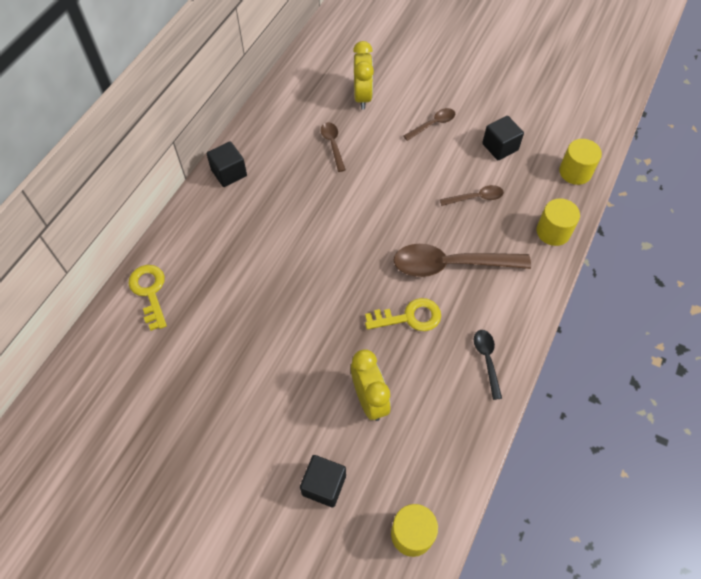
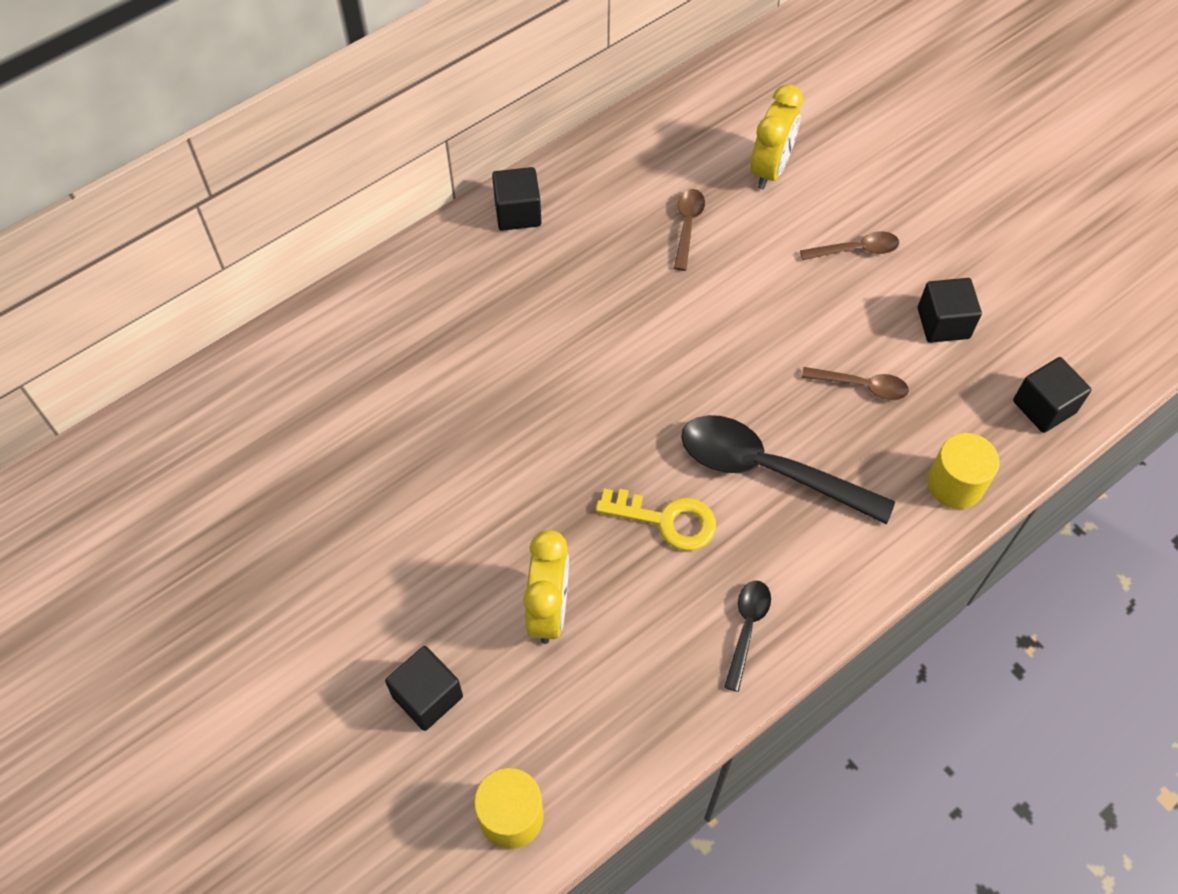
camera: 25 degrees right, 0 degrees up
(149, 292) = (330, 338): yellow key -> none
(451, 265) = (769, 470): brown spoon -> black spoon
(575, 172) = (1044, 407): yellow cylinder -> black cube

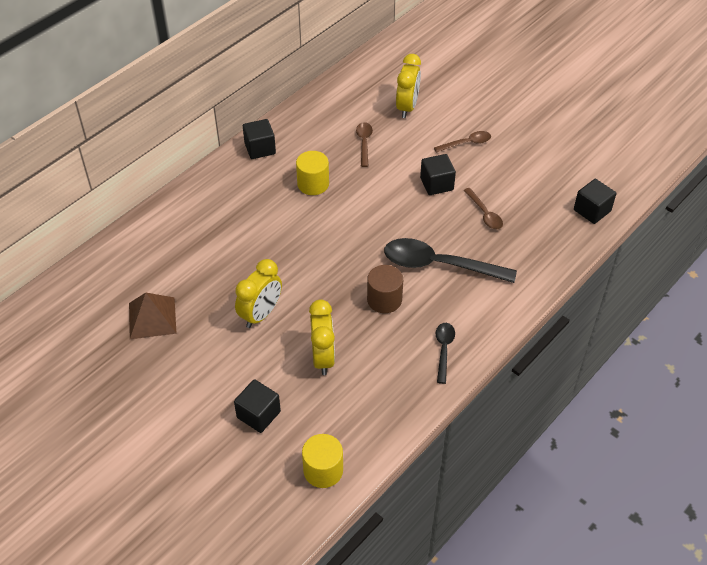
camera: 10 degrees left, 10 degrees down
(293, 494) = (152, 318): none -> brown pyramid
(464, 515) = (261, 314): none -> yellow clock
(667, 520) = (384, 299): yellow key -> brown cylinder
(861, 386) = (484, 214): brown spoon -> brown spoon turned 60 degrees clockwise
(943, 323) = (525, 175): black cube -> black cube (436, 184)
(955, 484) = (549, 257): yellow cylinder -> yellow cylinder (313, 184)

